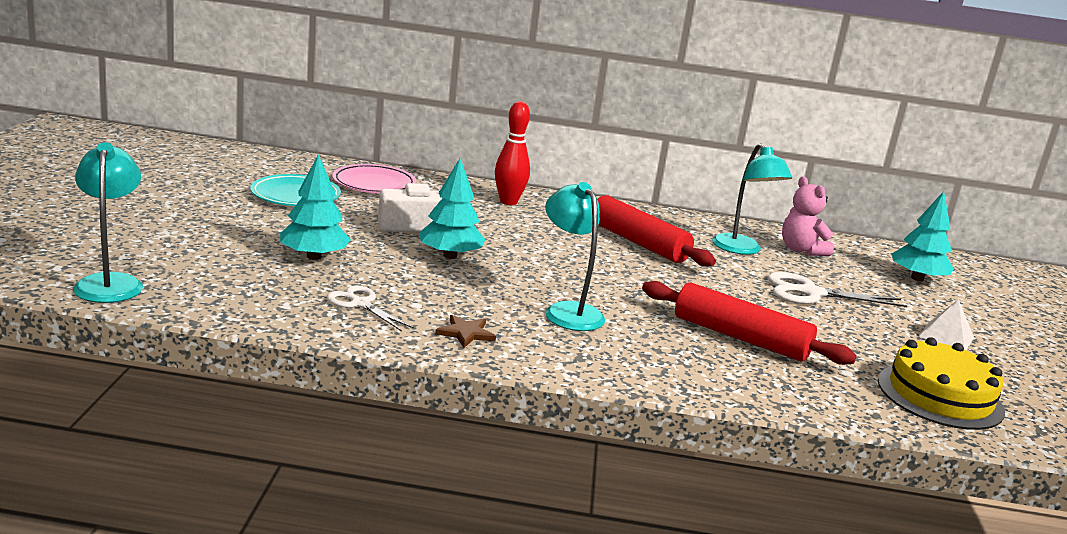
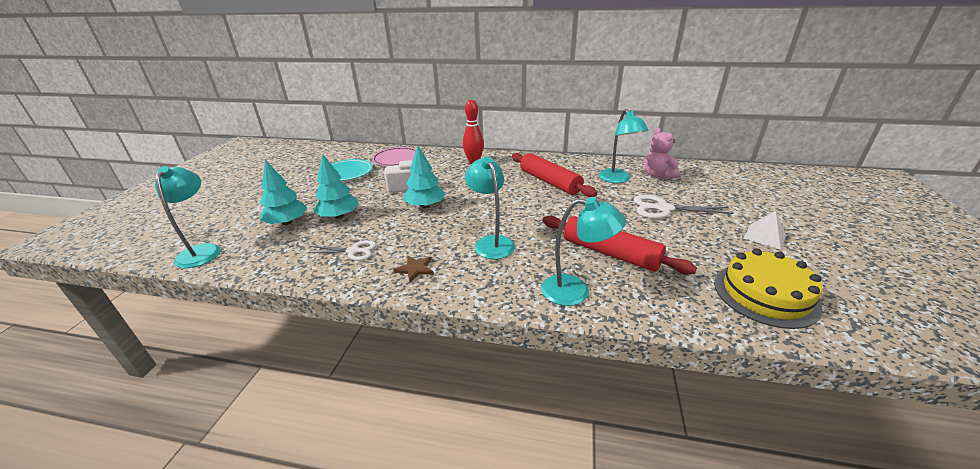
camera: 10 degrees right, 10 degrees up
(360, 304) = (353, 251): white scissors -> white scissors turned 135 degrees clockwise
(699, 374) = (575, 291): none -> turquoise lamp
(917, 278) = (739, 188): turquoise tree -> turquoise tree (287, 222)

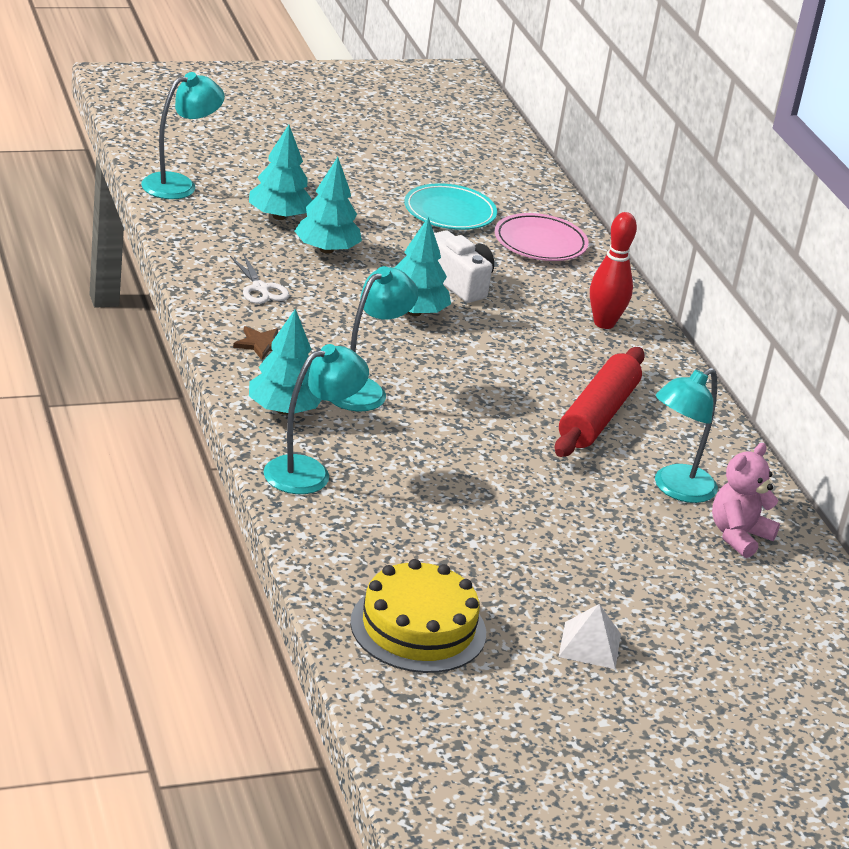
camera: 55 degrees right, 0 degrees up
(497, 281) = (284, 410): none -> turquoise tree
(575, 291) = (309, 472): turquoise lamp -> turquoise lamp turned 105 degrees counterclockwise
(610, 253) = (418, 494): red rolling pin -> none
(663, 209) = (600, 543): white scissors -> none

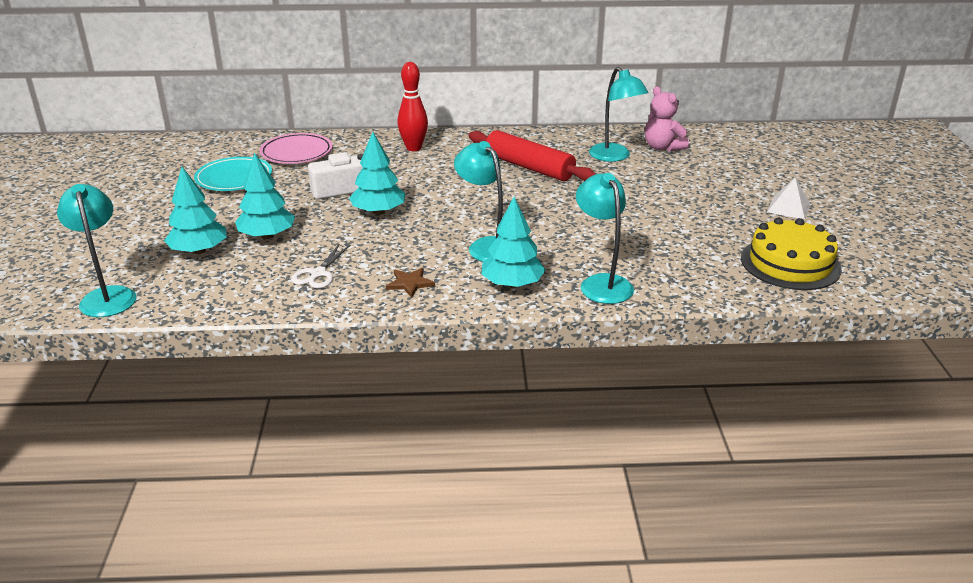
camera: 70 degrees left, 0 degrees up
(260, 288) = (318, 273): white scissors -> white scissors turned 120 degrees clockwise

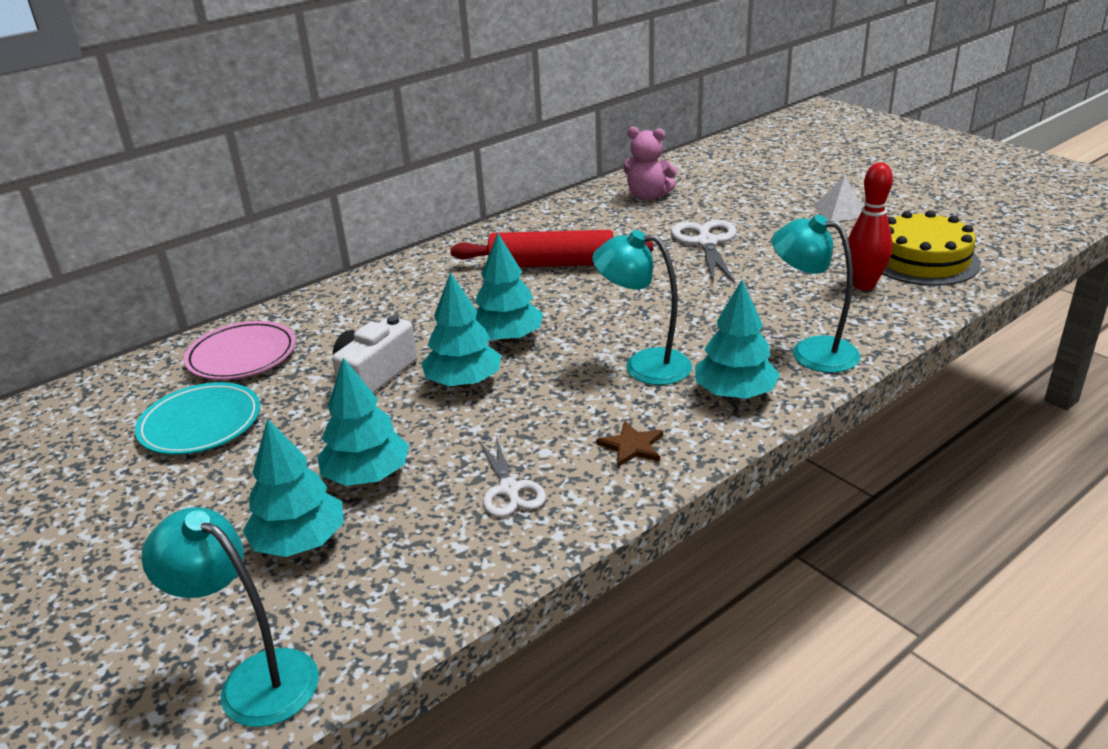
camera: 35 degrees left, 0 degrees up
(413, 148) = (389, 293): red bowling pin -> red bowling pin (863, 285)
(436, 198) = (507, 338): none -> turquoise tree
(614, 157) = (618, 222): turquoise lamp -> none
(650, 192) = (706, 243): none -> white scissors

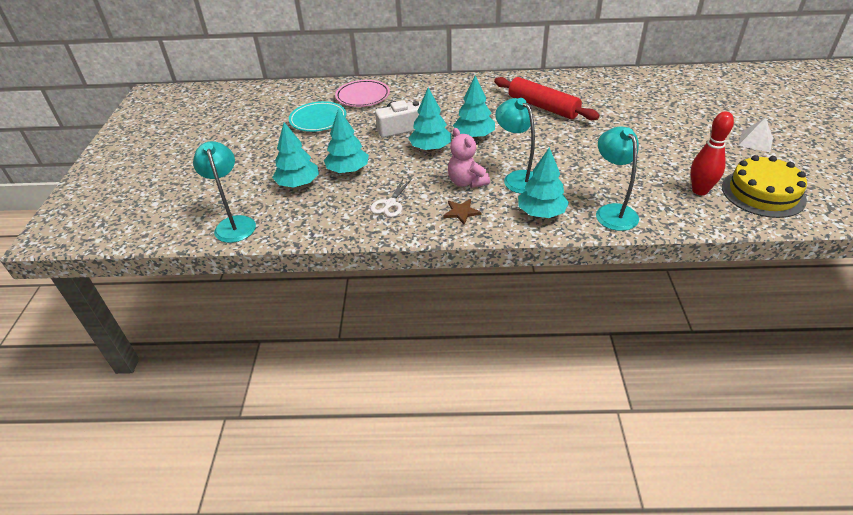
camera: 40 degrees right, 10 degrees up
(648, 196) = (646, 87): pink teddy bear -> pink teddy bear (466, 182)
(706, 243) = (641, 128): white scissors -> none

